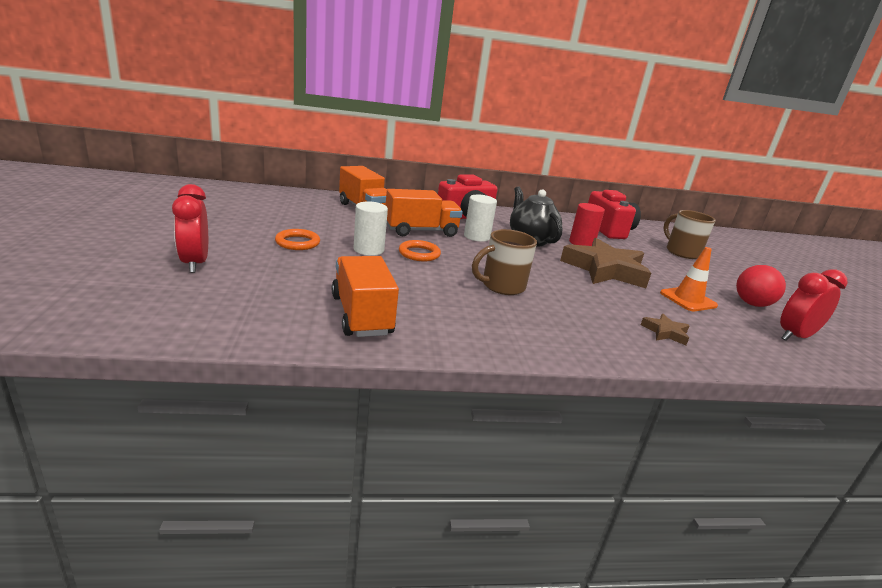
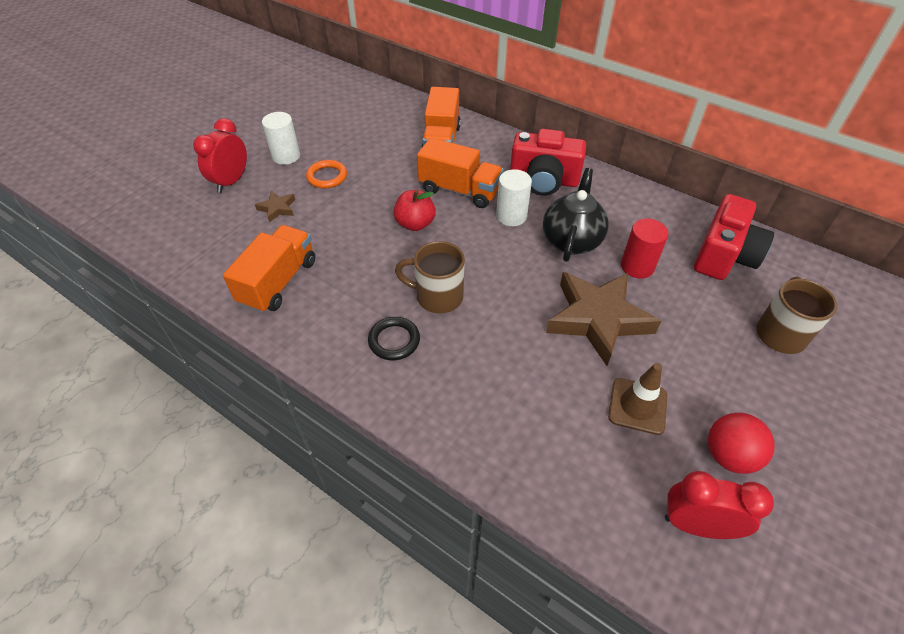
camera: 45 degrees right, 25 degrees up
(368, 250) = (375, 204): white cylinder -> white cylinder (286, 156)
(419, 254) = (415, 224): orange ring -> red apple
(515, 318) = (394, 340): none -> black ring
(665, 332) = (523, 430): brown star -> brown star (277, 208)
(688, 299) = (637, 406): orange traffic cone -> brown traffic cone

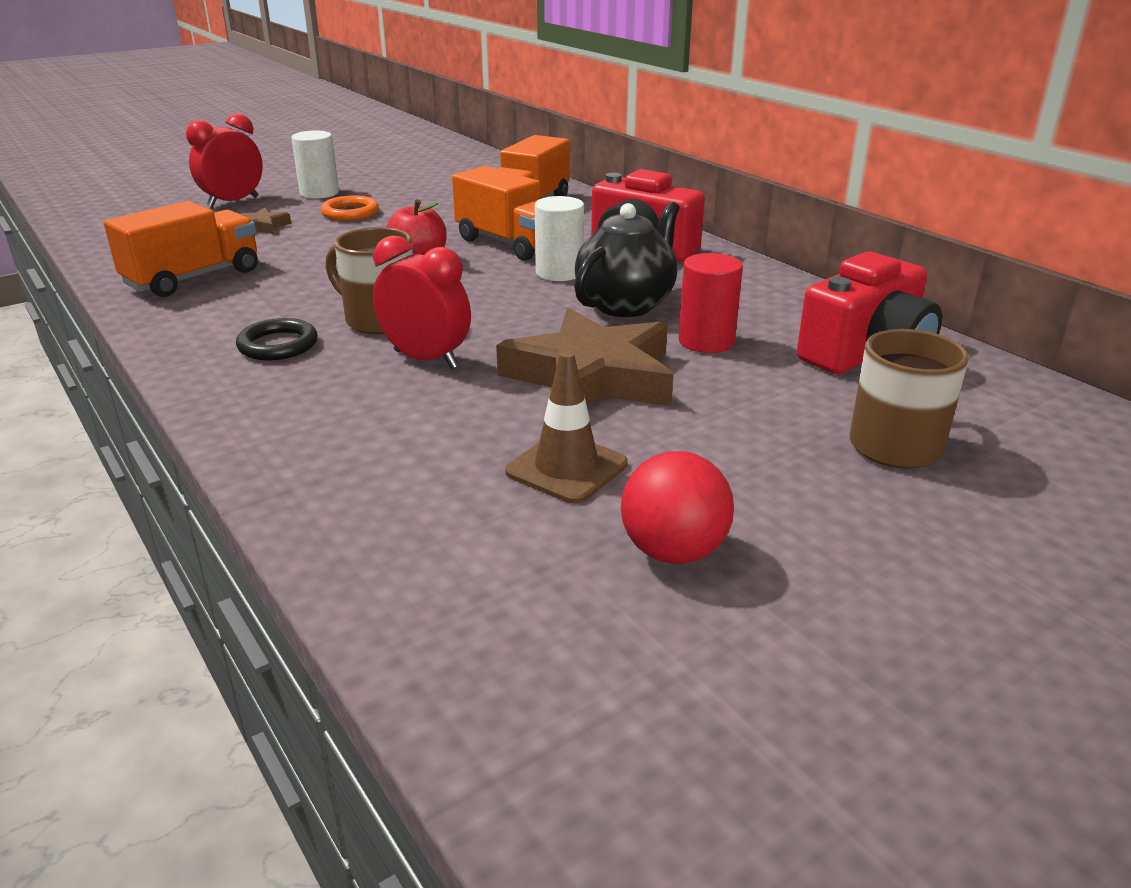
camera: 20 degrees right, 20 degrees down
(696, 525) = (536, 612): red clock -> red clock (426, 359)

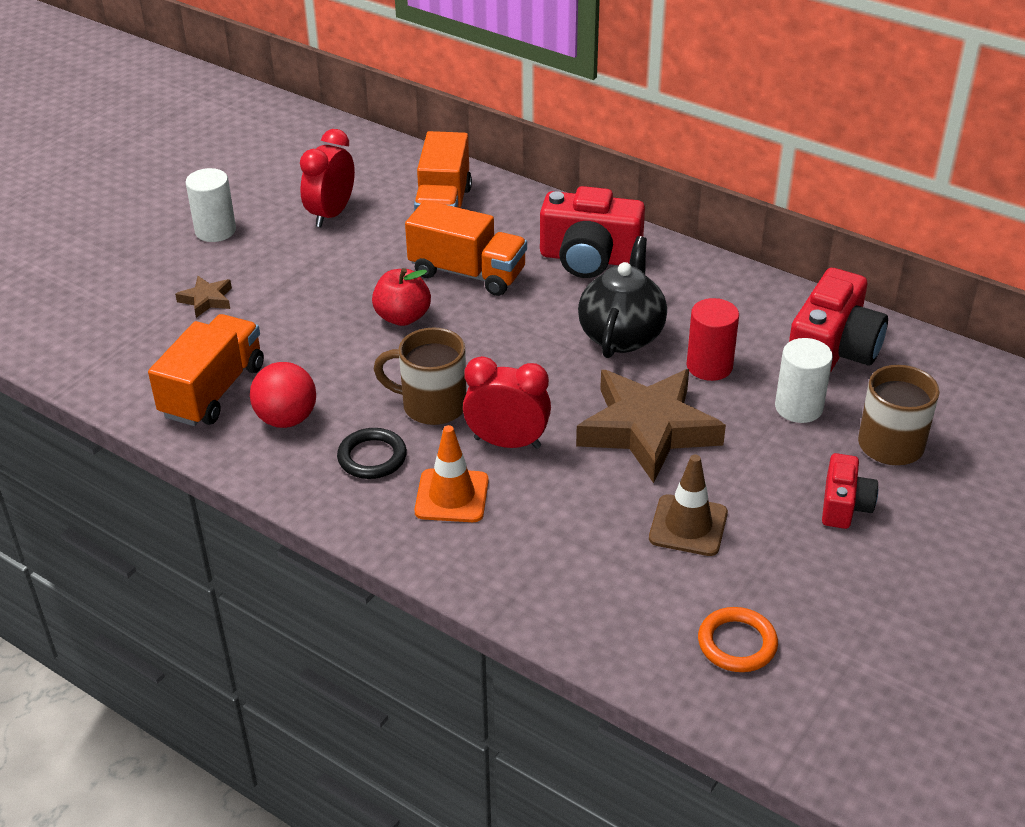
camera: 20 degrees left, 10 degrees up
(233, 202) = (138, 265): red clock -> red clock (331, 214)
(322, 388) = (452, 496): none -> orange traffic cone
(350, 213) = (276, 257): orange ring -> orange ring (737, 643)
(559, 273) = (539, 305): white cylinder -> white cylinder (798, 407)
(673, 551) = (797, 576): red ball -> red ball (286, 419)
(792, 492) = (844, 506): none -> red camera

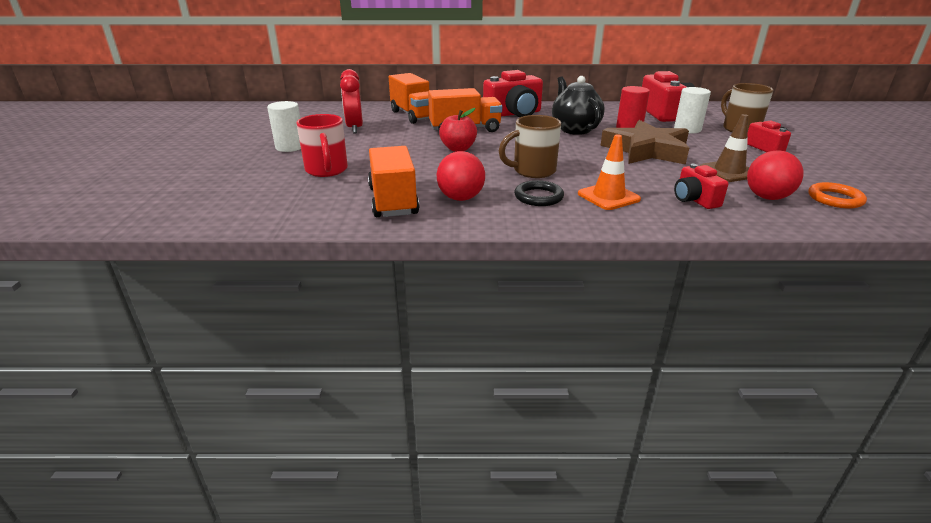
camera: 35 degrees left, 10 degrees down
(206, 300) = (327, 170): brown star -> red mug
(507, 442) = (595, 172): red clock -> none
(546, 552) = (694, 200): none -> red camera
(649, 595) = (767, 197): none -> red ball

